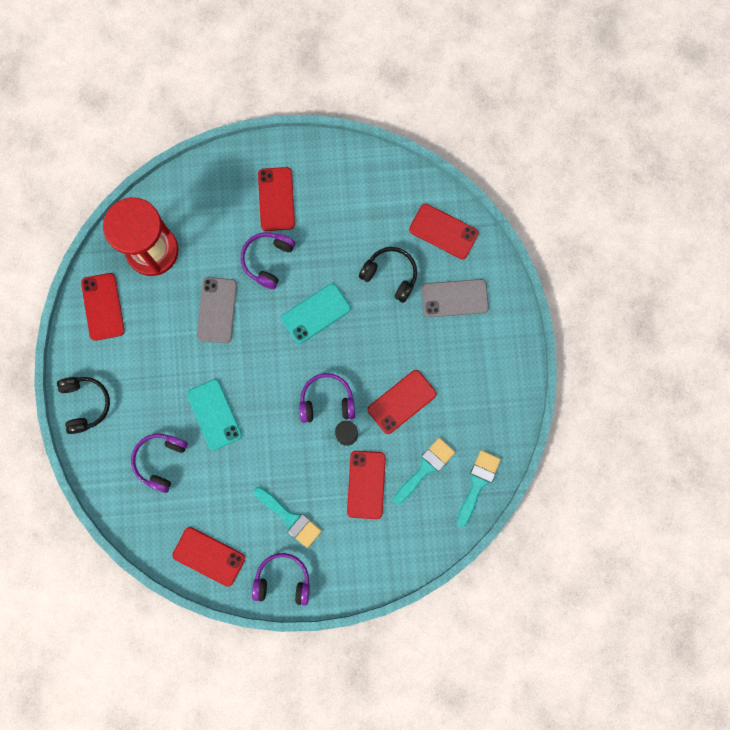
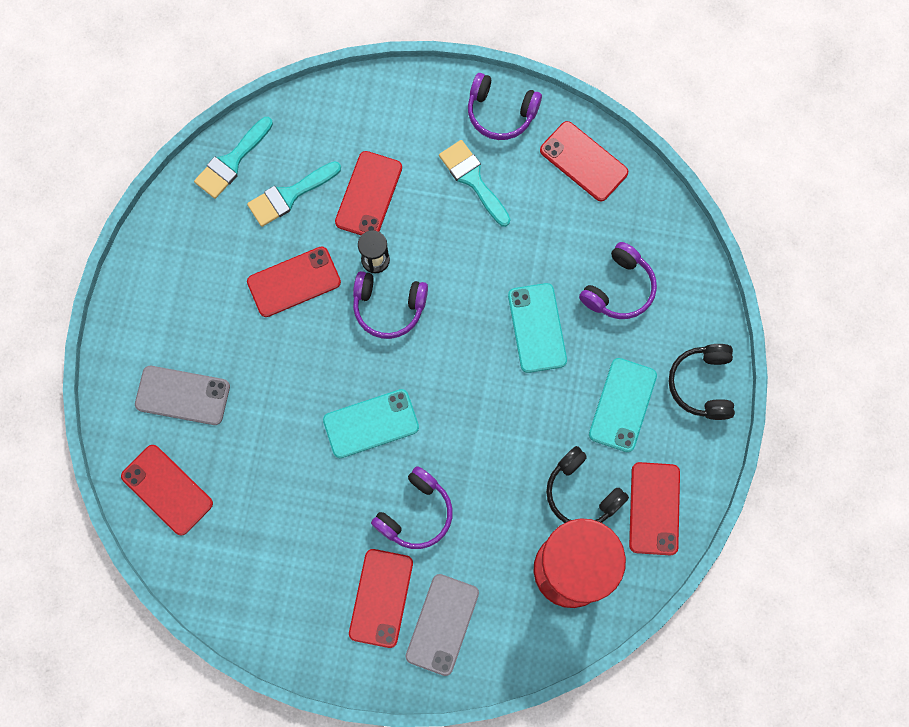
camera: 165 degrees left, 5 degrees down
(140, 374) = (622, 405): none -> turquoise phone
(217, 310) = (501, 463): grey phone -> grey phone (442, 624)
(390, 275) = (257, 448): black headphones -> black headphones (581, 492)

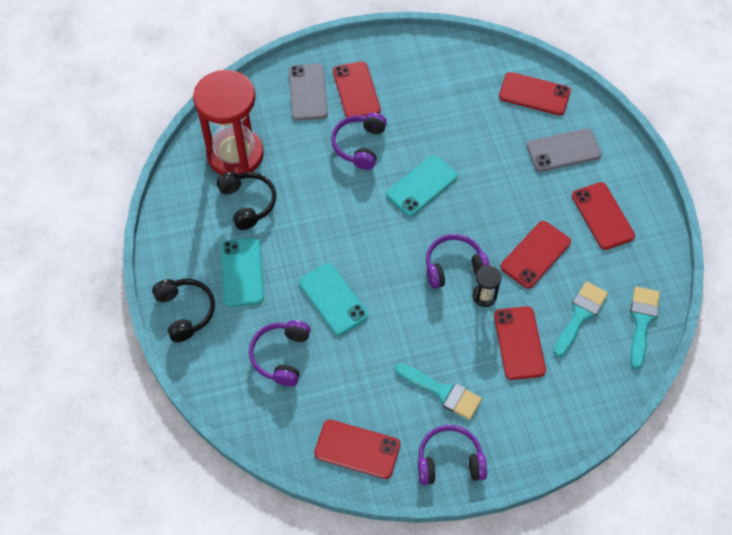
camera: 155 degrees right, 15 degrees down
(581, 492) = (248, 203): black headphones -> black headphones turned 45 degrees clockwise
(654, 508) = (190, 214): red phone -> red phone (602, 216)

